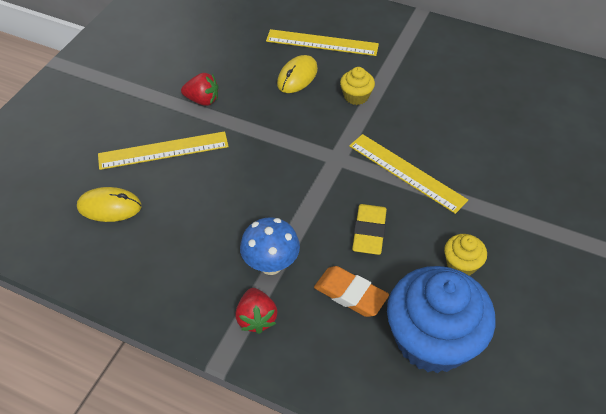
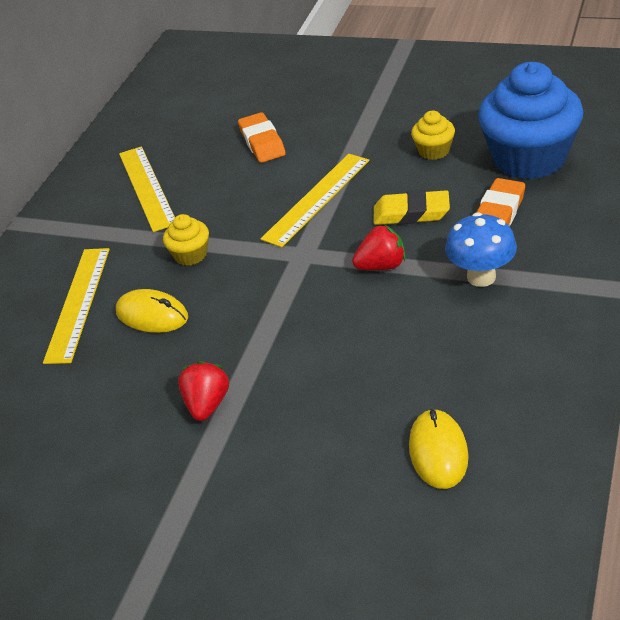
camera: 90 degrees left, 10 degrees down
(163, 150) = (318, 422): yellow ruler -> yellow ruler (147, 187)
(256, 318) = (556, 273): red strawberry -> red strawberry (382, 266)
(499, 144) = (262, 142): none -> orange eraser

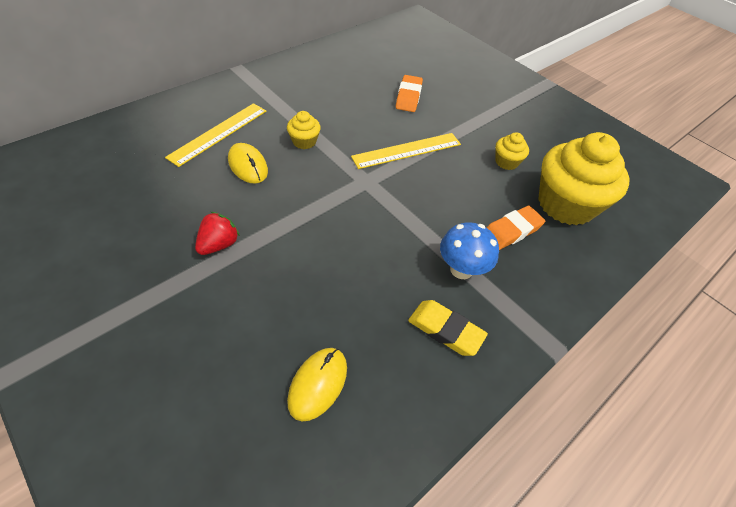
camera: 20 degrees right, 10 degrees up
(147, 187) = (321, 87): yellow ruler -> none
(382, 266) = (405, 220): red strawberry -> none
(411, 213) = (455, 195): yellow eraser -> yellow eraser (445, 330)
(529, 158) = (565, 204): blue cupcake -> yellow cupcake

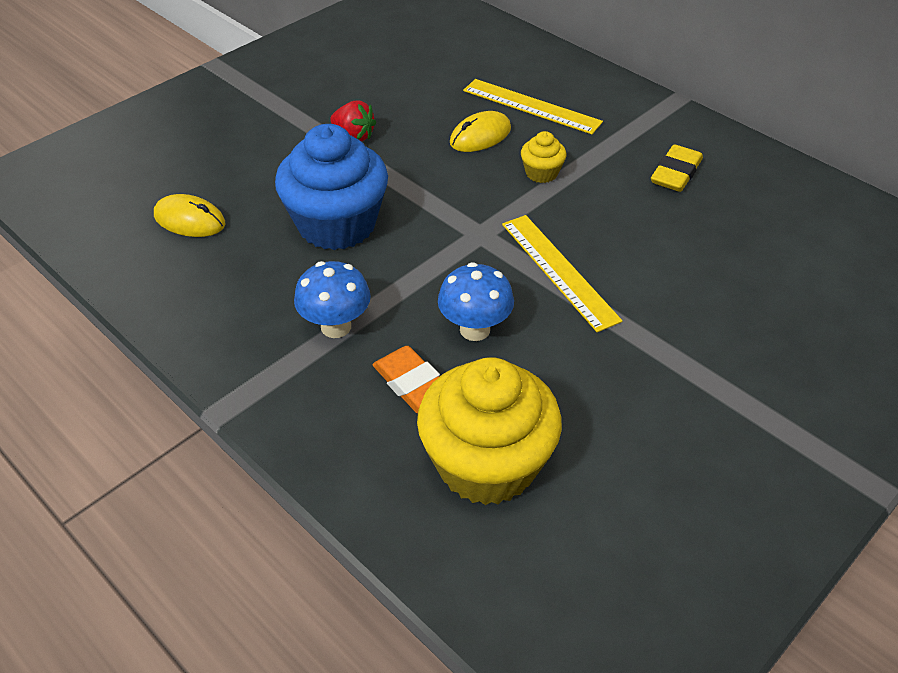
camera: 90 degrees right, 5 degrees down
(343, 263) = (337, 224): none -> blue cupcake
(408, 97) = (701, 269): orange eraser -> none
(445, 330) = (246, 310): yellow eraser -> yellow eraser (676, 173)
(460, 196) = (475, 329): none -> blue mushroom
(506, 162) = (573, 391): yellow cupcake -> none

